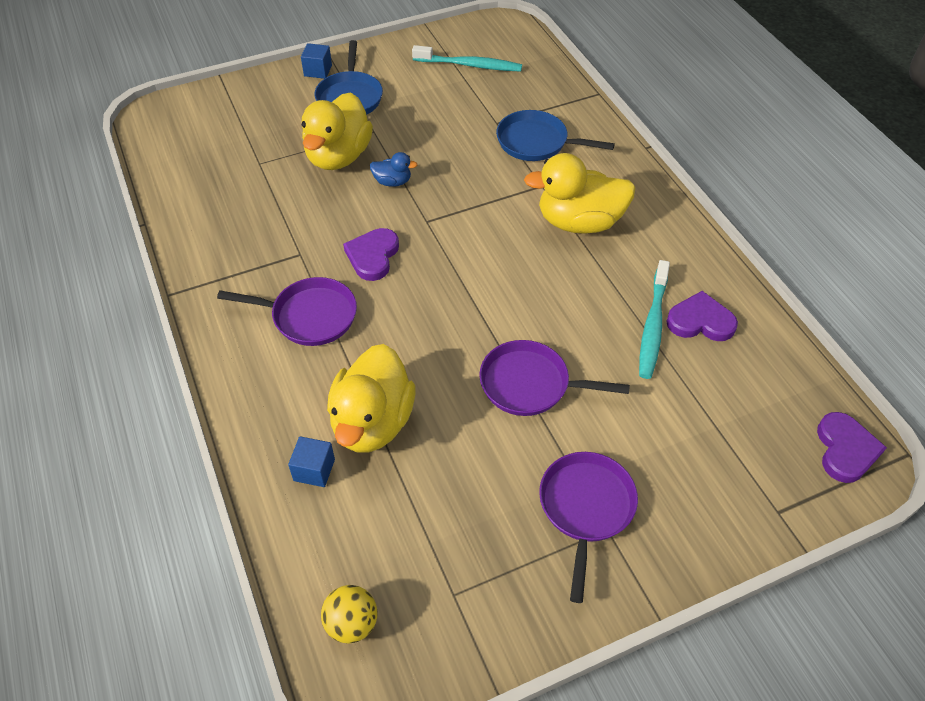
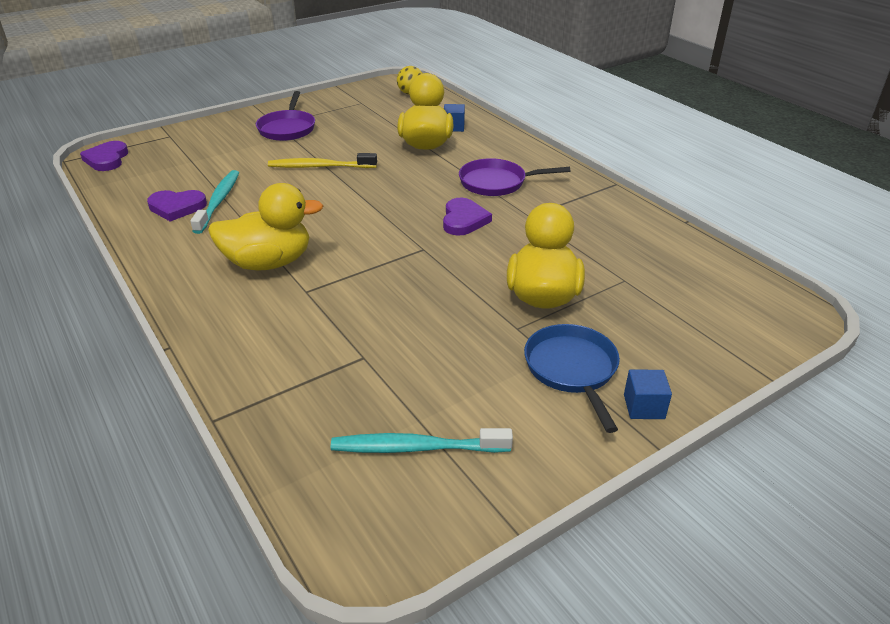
camera: 170 degrees right, 15 degrees down
(392, 182) = (470, 278): blue duck -> none
(530, 384) = (320, 167): purple pan -> yellow toothbrush
(537, 142) = (310, 337): blue pan -> none

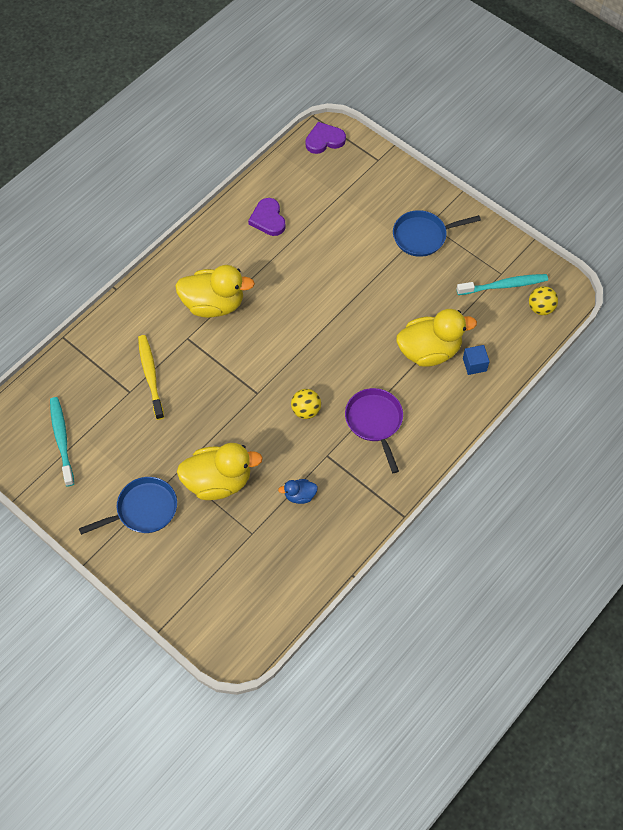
camera: 75 degrees right, 25 degrees up
(218, 201) = (284, 241): turquoise toothbrush -> turquoise toothbrush (504, 285)
(269, 263) = (213, 304): yellow duck -> yellow duck turned 60 degrees counterclockwise
(287, 128) = (423, 236): purple pan -> blue pan
(320, 167) = (360, 285): yellow toothbrush -> yellow toothbrush (150, 376)
(464, 220) = (306, 410): purple heart -> yellow ball
(577, 240) = (299, 495): none -> blue duck
(644, 406) = (118, 553): blue cube -> none

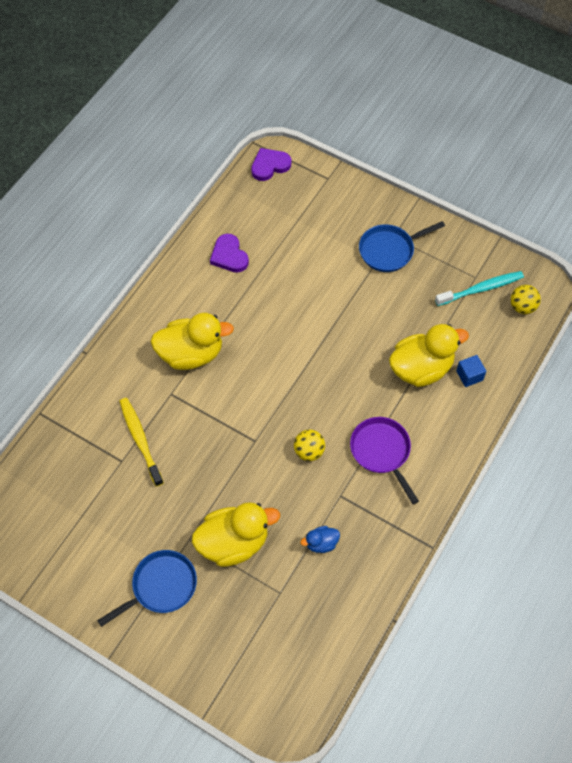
camera: 10 degrees left, 0 degrees up
(62, 440) = (59, 525): turquoise toothbrush -> none

